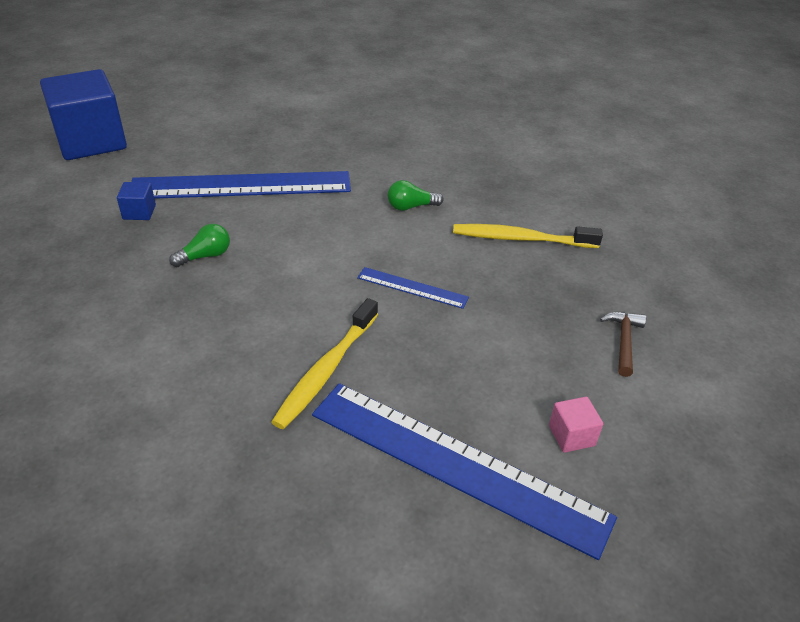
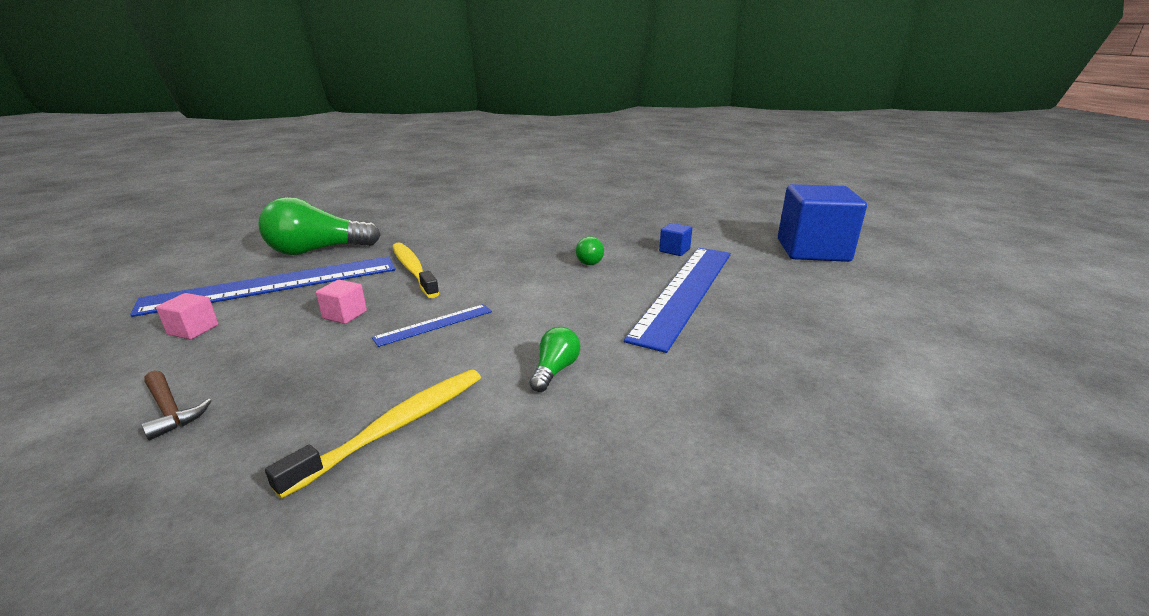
camera: 125 degrees right, 15 degrees down
(344, 517) = (317, 250): none -> green light bulb
(451, 352) = (345, 315): none -> pink cube

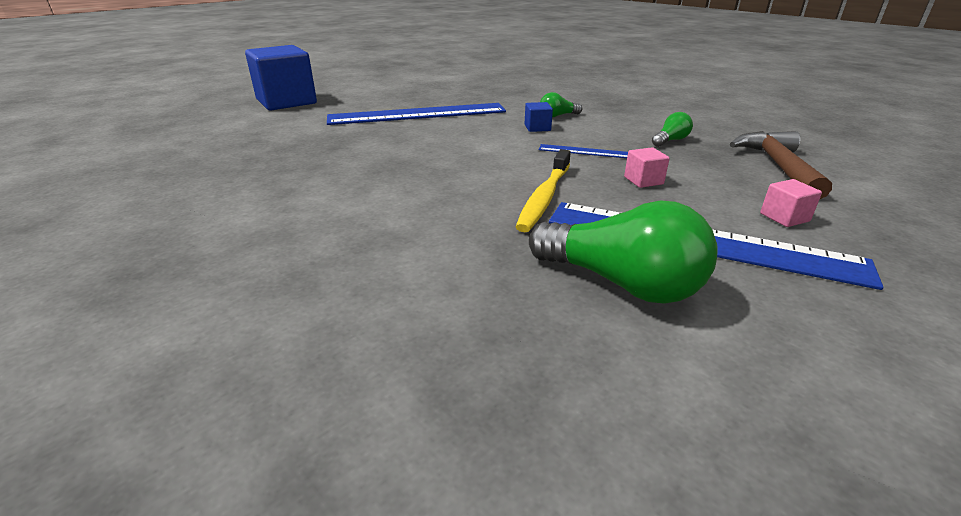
camera: 130 degrees left, 5 degrees up
(170, 410) = (778, 166): brown hammer -> brown hammer, size x1.87
(396, 427) = (653, 125): yellow toothbrush -> none
(589, 260) = (405, 147): green light bulb -> green light bulb (670, 140)
(674, 250) = (339, 130): blue cube -> blue cube (537, 128)

